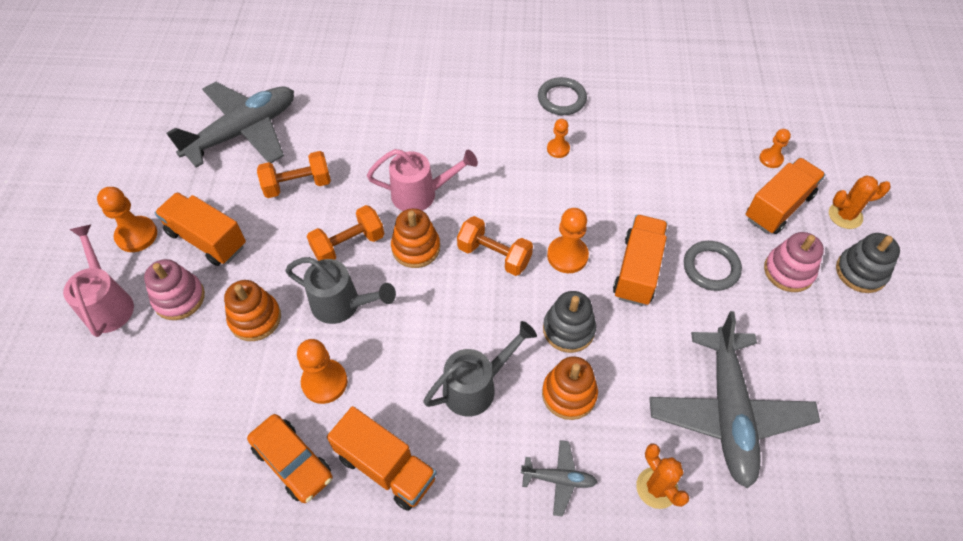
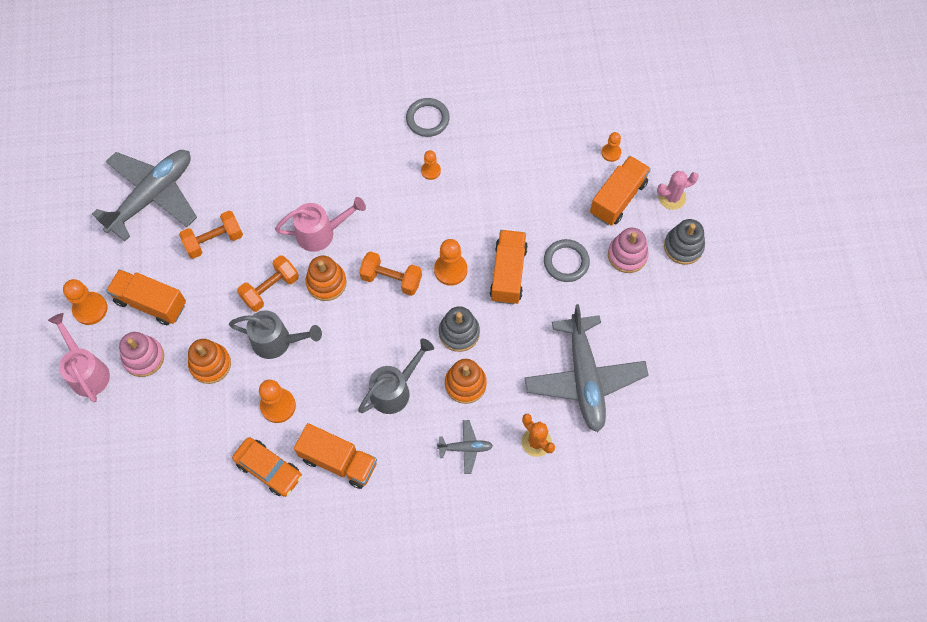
camera: 10 degrees left, 10 degrees up
(845, 215) = (672, 197): orange cactus -> pink cactus

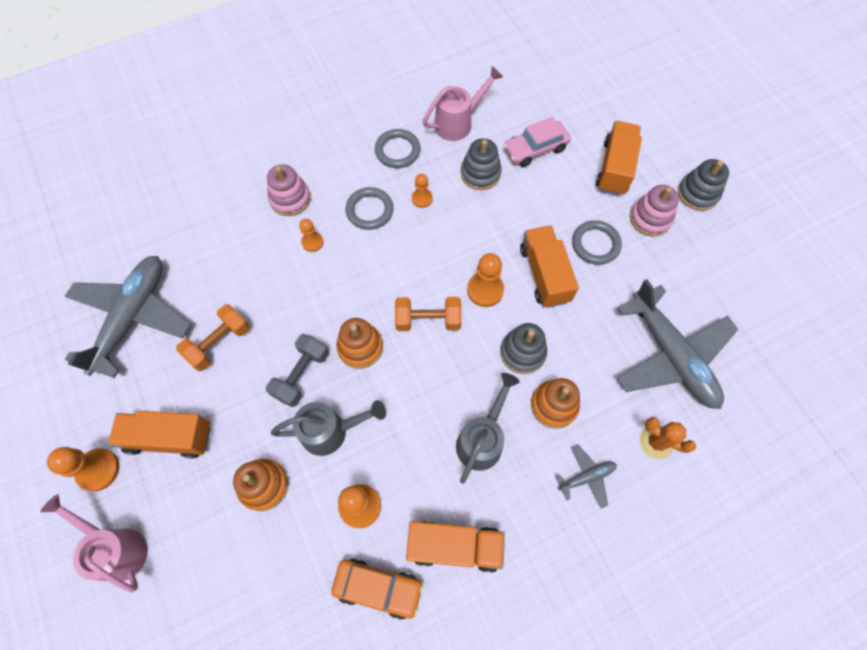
camera: 20 degrees left, 0 degrees up
(143, 357) = (181, 505): pink stacking toy -> pink stacking toy (290, 199)
(270, 289) = (301, 375): orange dumbbell -> grey dumbbell
(321, 233) = (334, 296): pink watering can -> pink watering can (458, 123)
(381, 167) = (369, 210): none -> grey ring
(493, 164) = (480, 173): none -> grey stacking toy
(553, 157) = (535, 149): none -> pink car
(611, 153) = (587, 129): orange pawn -> orange pawn (312, 242)
(672, 197) = (663, 152): pink cactus -> none

